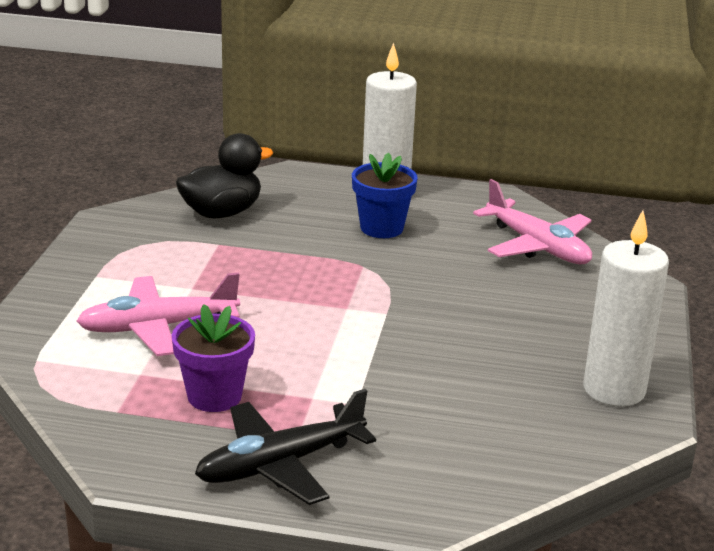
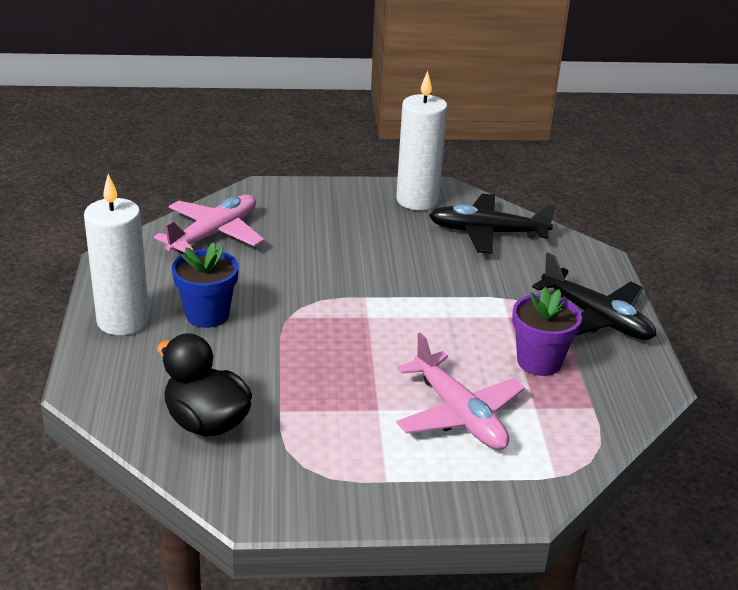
camera: 105 degrees left, 5 degrees up
(516, 428) = (487, 233): none -> black plane

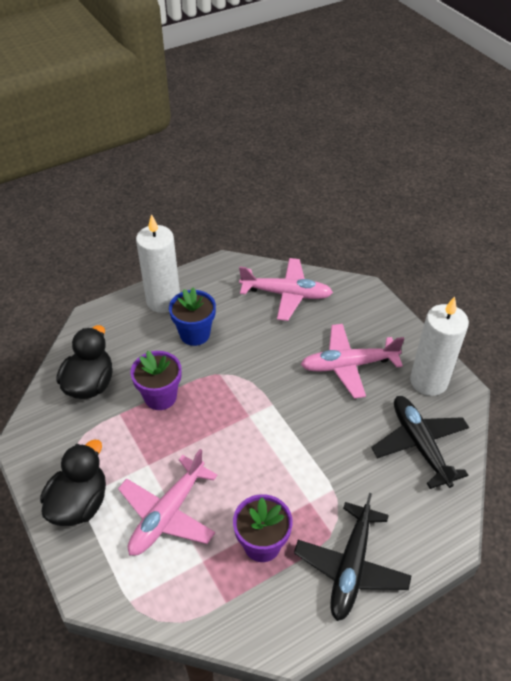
camera: 65 degrees right, 15 degrees up
(283, 370) = (160, 397): none -> purple flower pot
(356, 234) = (348, 365): none -> pink plane
(395, 481) = (79, 503): none -> black duck

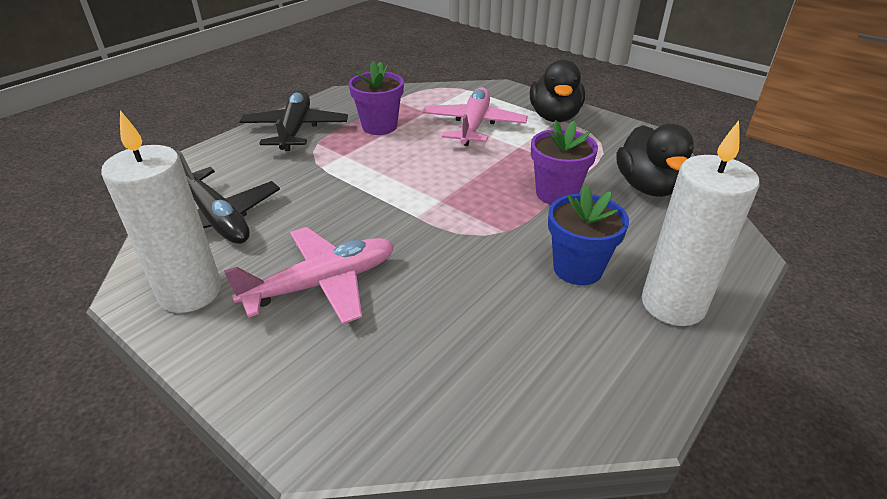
camera: 160 degrees right, 10 degrees down
(286, 294) = (471, 379): pink plane -> none

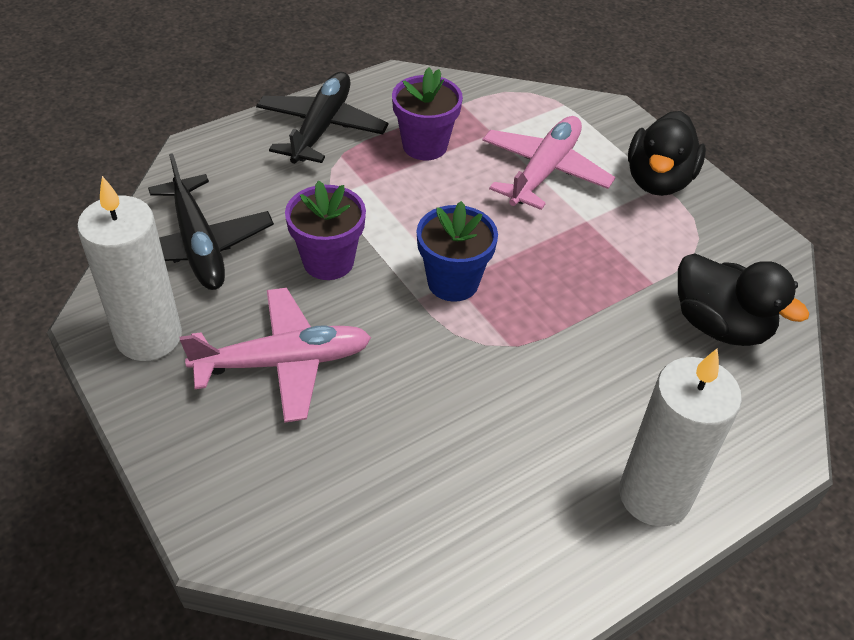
camera: 15 degrees right, 10 degrees up
(556, 194) = (598, 307): purple flower pot -> purple flower pot (328, 261)
(577, 268) = (570, 419): blue flower pot -> blue flower pot (453, 282)
(647, 187) = (720, 325): black duck -> black duck turned 60 degrees counterclockwise

